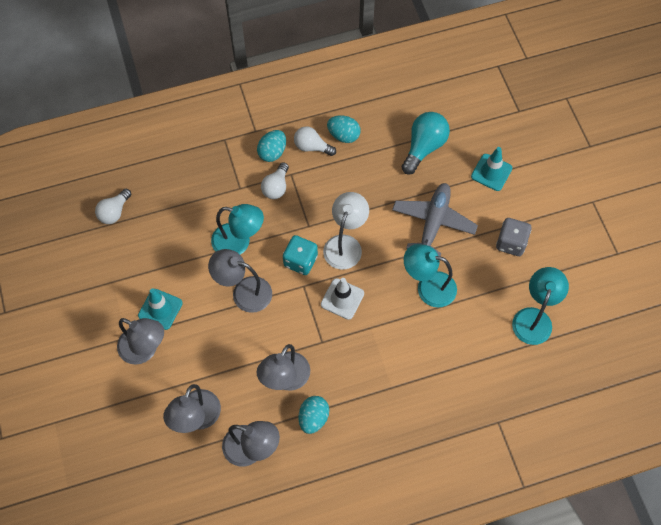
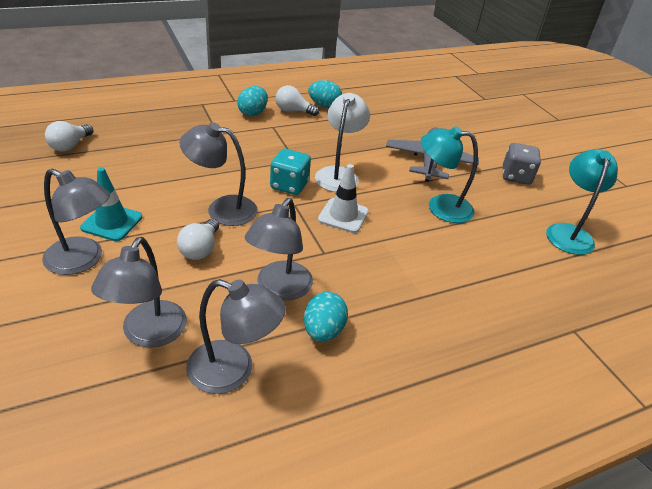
camera: 10 degrees left, 25 degrees down
(239, 242) = (216, 170): turquoise lamp -> none
(276, 187) = (258, 134): white light bulb -> white light bulb (200, 249)
(424, 147) = (404, 115): turquoise light bulb -> none
(491, 172) = (475, 131): turquoise traffic cone -> none

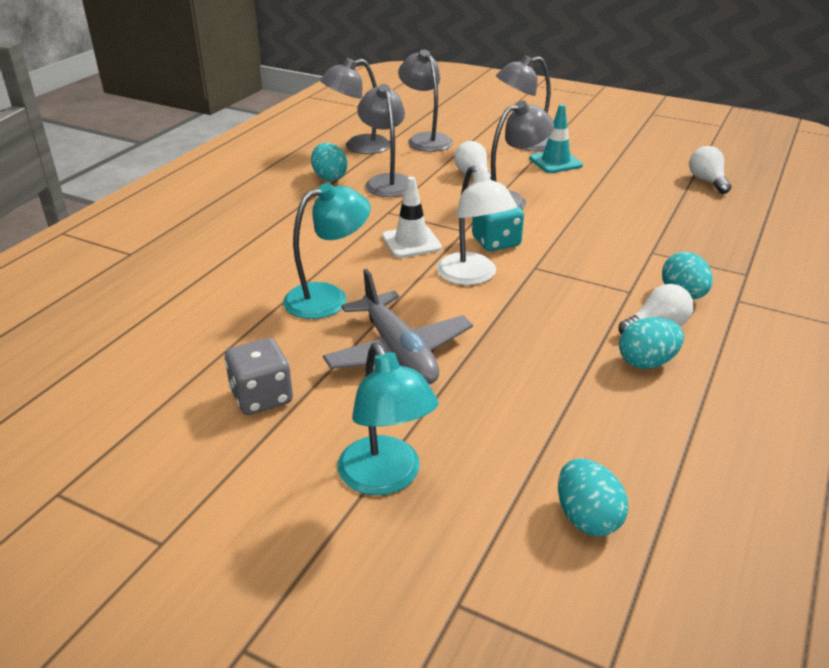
camera: 145 degrees right, 5 degrees down
(421, 92) = (587, 518): none -> turquoise egg
(569, 232) = (153, 345): turquoise lamp -> turquoise lamp (386, 478)

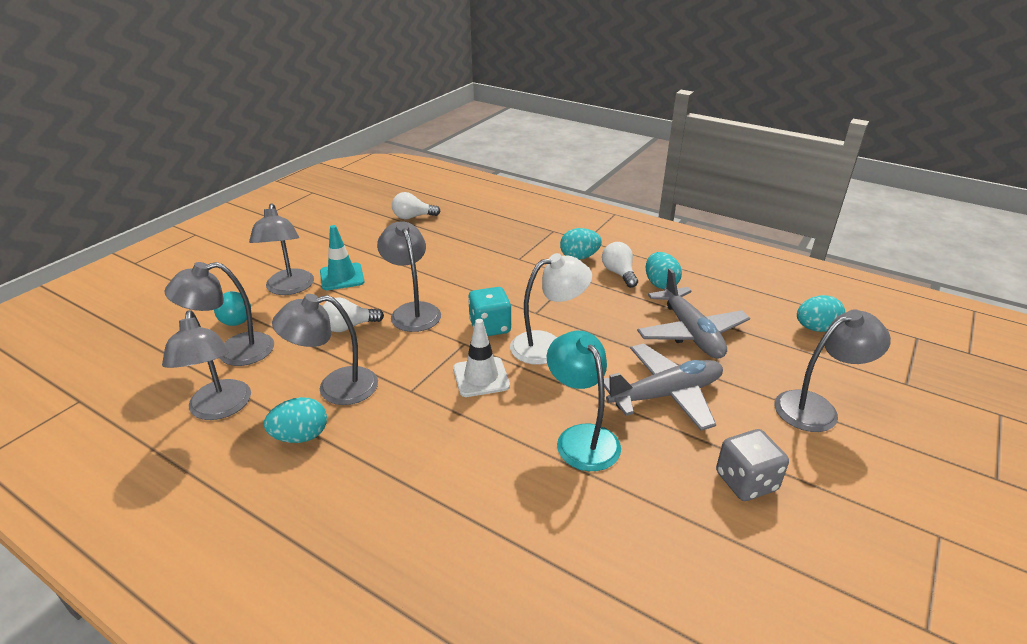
camera: 85 degrees left, 0 degrees up
(386, 478) = (816, 408): turquoise lamp -> grey lamp
(472, 132) = (236, 318): none -> turquoise light bulb
(530, 381) = (691, 333): none -> grey plane

